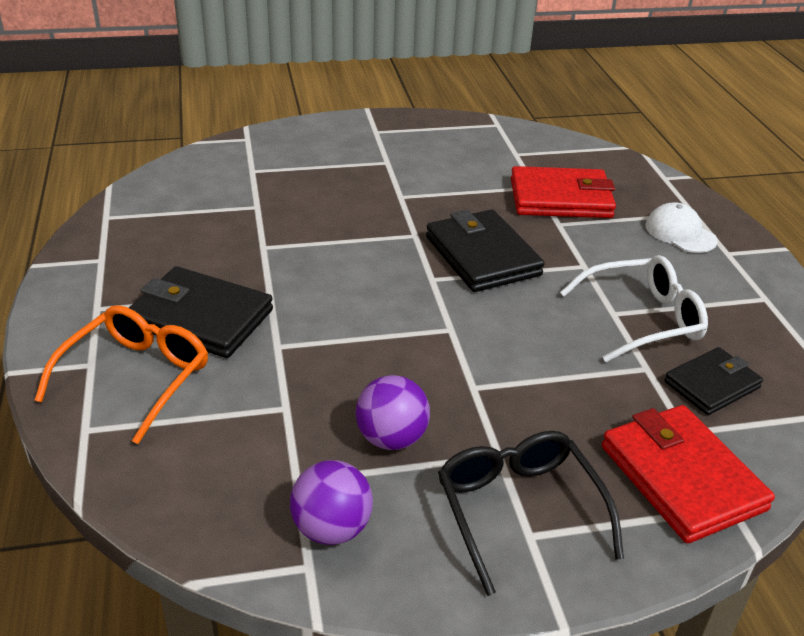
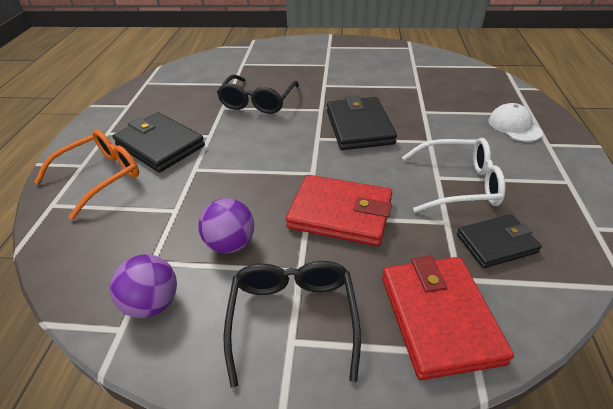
camera: 20 degrees right, 5 degrees up
(314, 232) = (258, 102): none -> black glasses
(560, 198) = (432, 95): red wallet -> red wallet (340, 214)

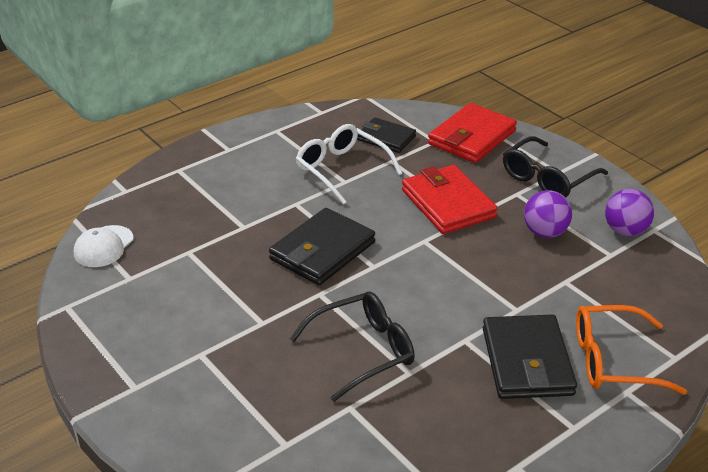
camera: 135 degrees left, 5 degrees down
(514, 126) = (215, 171): white cap -> white cap (103, 246)

